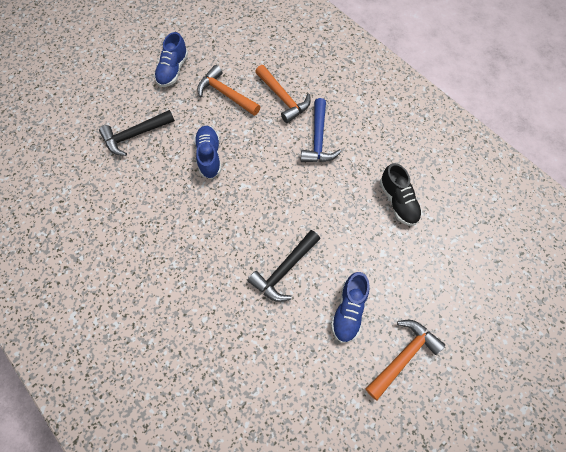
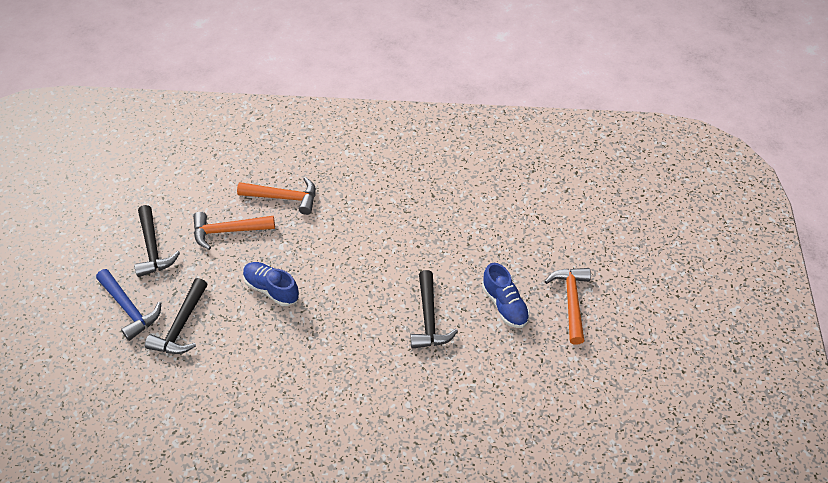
camera: 45 degrees left, 15 degrees down
(173, 70) = (153, 248): blue shoe -> black hammer
(318, 139) = (349, 206): blue hammer -> blue hammer (129, 309)
(398, 201) = (459, 204): black shoe -> none

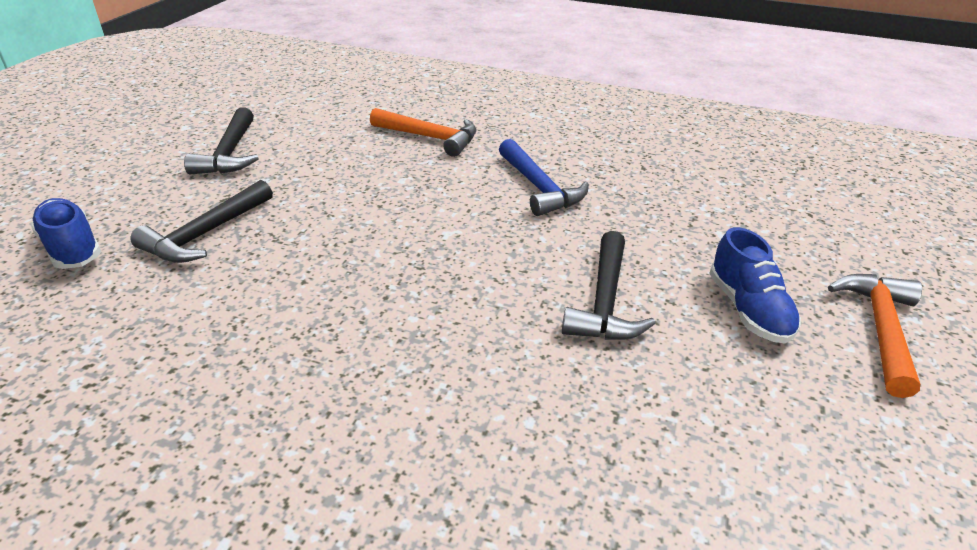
camera: 15 degrees right, 15 degrees down
(129, 309) = (150, 203): blue hammer -> blue hammer (539, 187)
(228, 231) = (338, 154): orange hammer -> none
(271, 289) = (363, 219): blue shoe -> blue shoe (72, 248)

